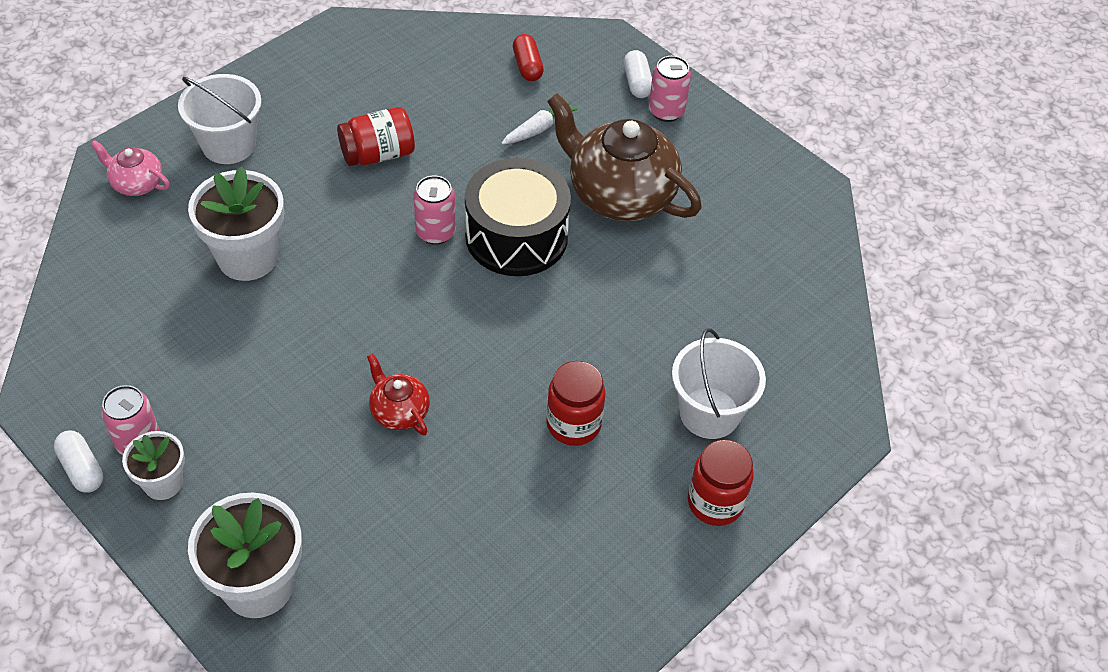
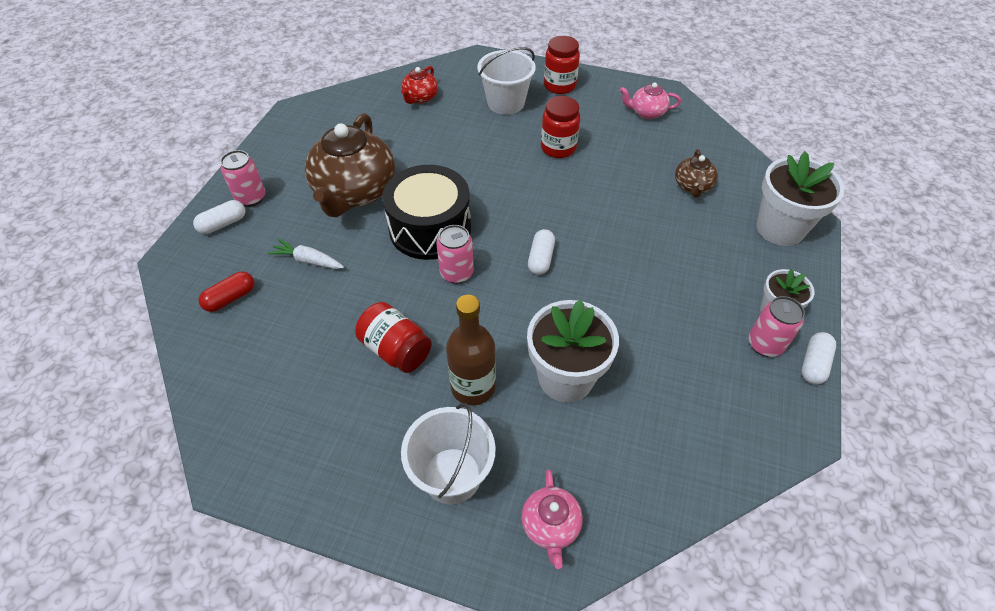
camera: 115 degrees left, 0 degrees up
(295, 189) = (473, 387): none -> brown bottle
(398, 536) = (692, 186): none -> brown teapot
(399, 411) = (617, 223): red teapot -> red teapot (420, 98)
(401, 310) = (540, 259): none -> white capsule
(582, 582) = (647, 112): none -> pink teapot

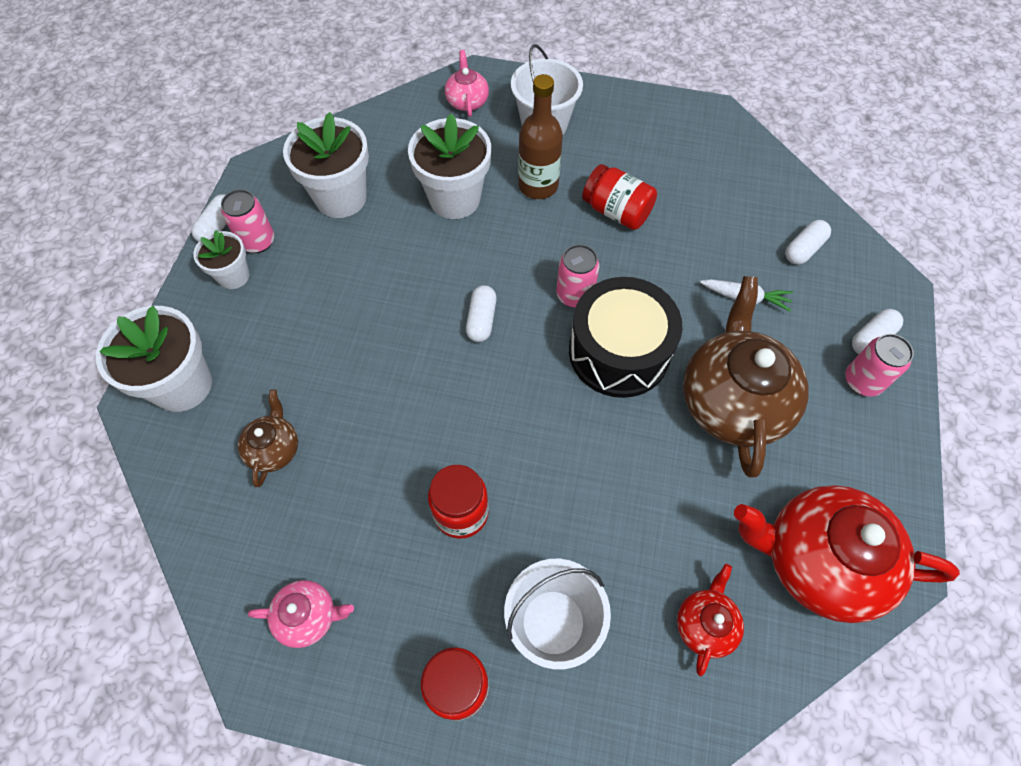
camera: 175 degrees right, 10 degrees up
(230, 298) = (803, 249): red capsule -> white capsule
(342, 116) = (818, 561): none -> red teapot
(691, 388) = (341, 198): none -> white flower pot

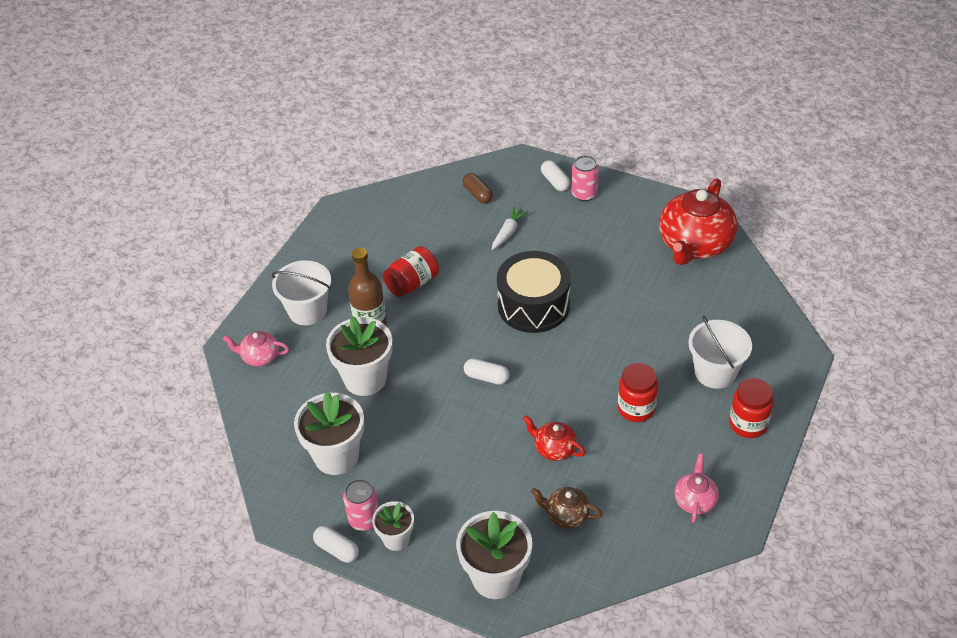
camera: 75 degrees left, 15 degrees down
(574, 295) = (480, 320): pink can -> none
(705, 624) = (724, 302): red teapot -> red teapot (554, 448)
(732, 401) = (584, 257): brown teapot -> none
(803, 249) = (477, 194): white capsule -> brown capsule

